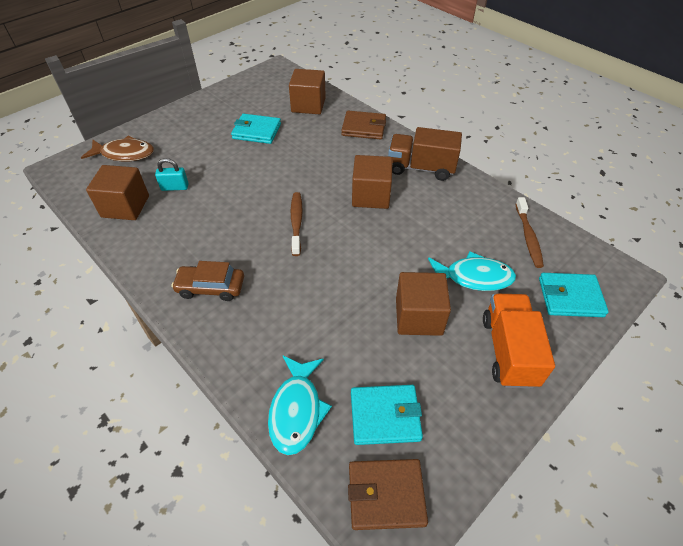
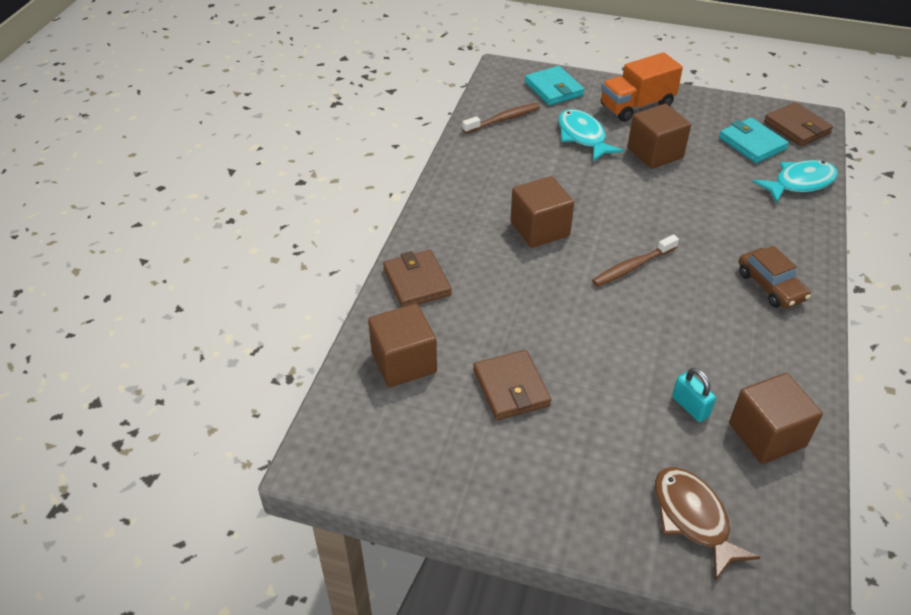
camera: 120 degrees left, 5 degrees down
(256, 131) = (511, 388): turquoise wallet -> brown wallet
(421, 168) = (460, 208): brown truck -> none

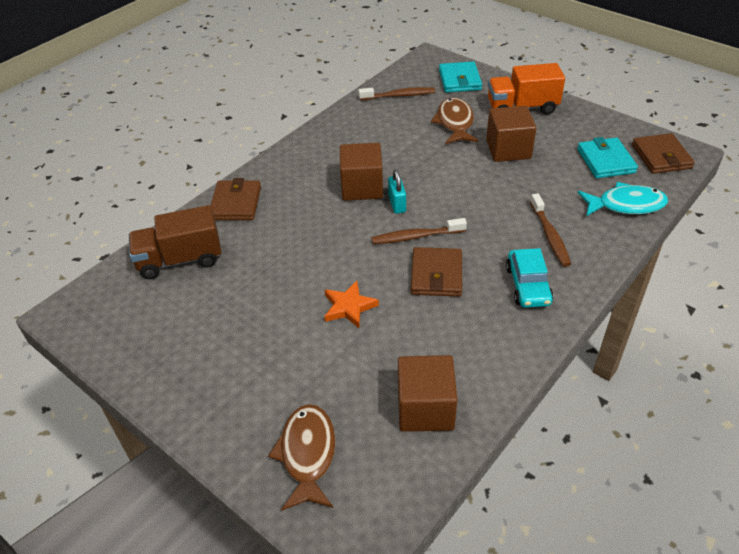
camera: 25 degrees right, 0 degrees up
(404, 362) = (180, 260): brown cube -> brown truck
(511, 388) = (244, 303): brown wallet -> brown wallet (436, 275)
(583, 136) = (455, 123): turquoise fish -> brown fish
(621, 358) = (349, 307): none -> orange star
(690, 406) = (376, 363): turquoise padlock -> turquoise padlock (397, 204)
(755, 231) = (550, 235): none -> brown toothbrush
(770, 286) = (528, 285): brown car -> turquoise car

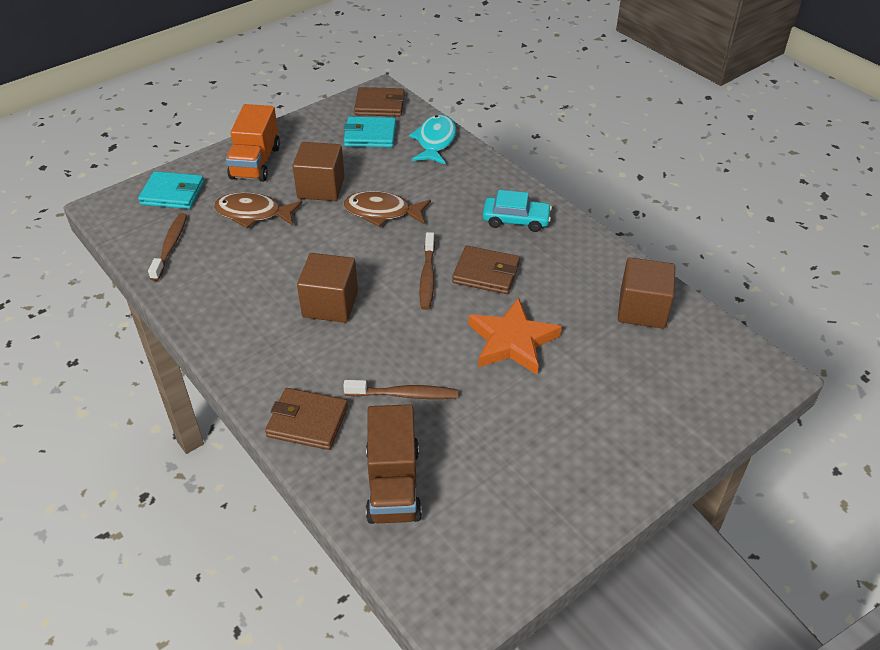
camera: 80 degrees left, 0 degrees up
(307, 454) = (683, 393): brown fish -> brown fish (382, 212)
(349, 307) = (512, 341): orange star -> orange star, size x1.60
(397, 204) = (371, 282): turquoise padlock -> none
(550, 235) = (458, 192): brown toothbrush -> brown toothbrush (404, 394)

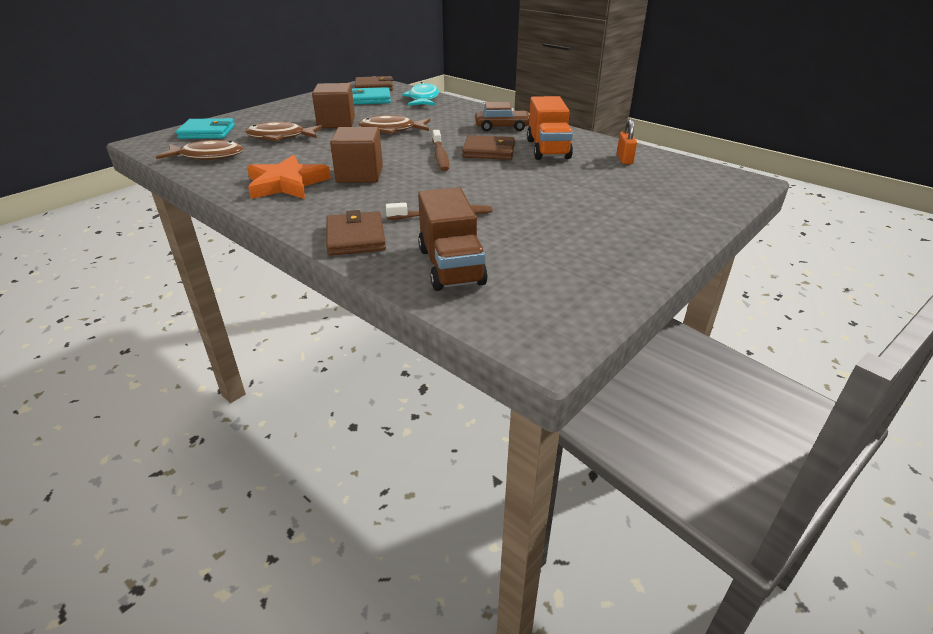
camera: 10 degrees left, 10 degrees down
(170, 246) = (208, 156): brown toothbrush -> brown fish
(256, 163) = (278, 115): orange truck -> orange truck (548, 149)
(307, 422) = (355, 237): brown wallet -> brown wallet turned 75 degrees clockwise
(512, 341) = (526, 181): orange star -> orange star (287, 184)
(516, 220) = (502, 127): turquoise car -> brown car
(642, 309) = (624, 159): brown cube -> orange padlock

